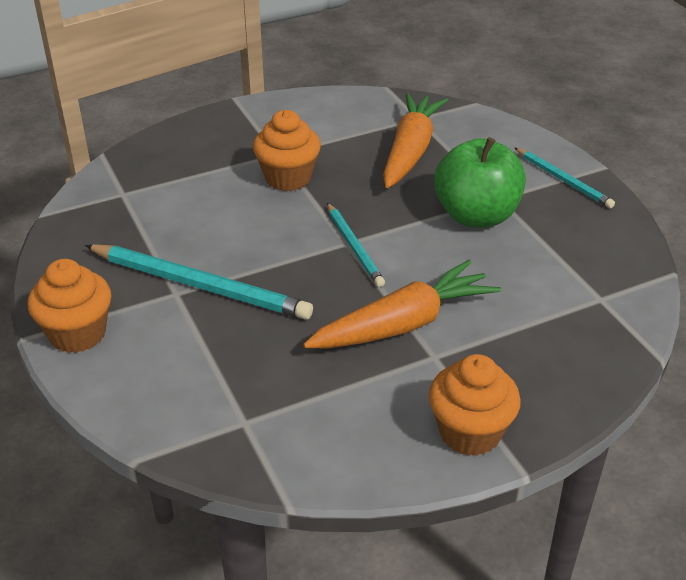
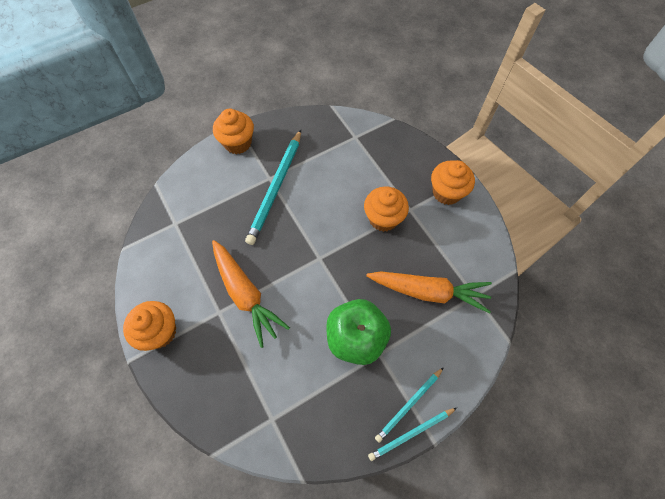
camera: 85 degrees right, 25 degrees up
(257, 121) = (446, 192): none -> orange cupcake
(354, 247) = (315, 263): turquoise pencil -> turquoise pencil (411, 434)

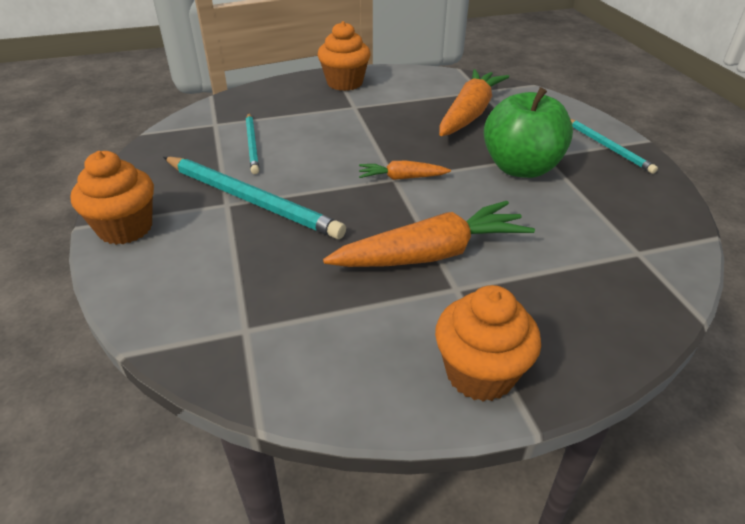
camera: 75 degrees left, 25 degrees down
(321, 262) = (401, 178): none -> orange carrot
(383, 218) = (357, 124): orange cupcake -> none
(411, 434) = (642, 151): turquoise pencil -> turquoise pencil (252, 145)

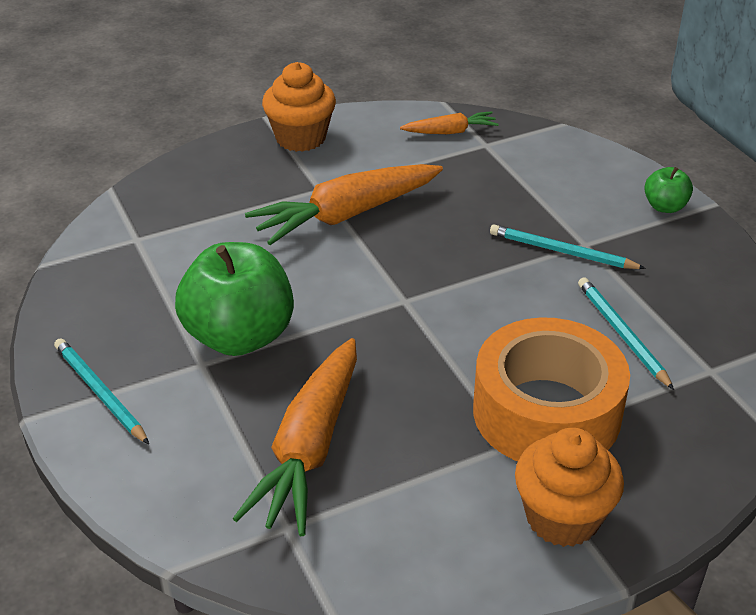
camera: 170 degrees right, 0 degrees up
(125, 228) = (665, 207): orange cupcake -> green apple
(251, 199) = (562, 252): turquoise pencil -> turquoise pencil, size x0.57
(328, 115) = (546, 412): none -> orange tape
(401, 178) = (396, 302): orange carrot -> orange carrot (451, 132)

